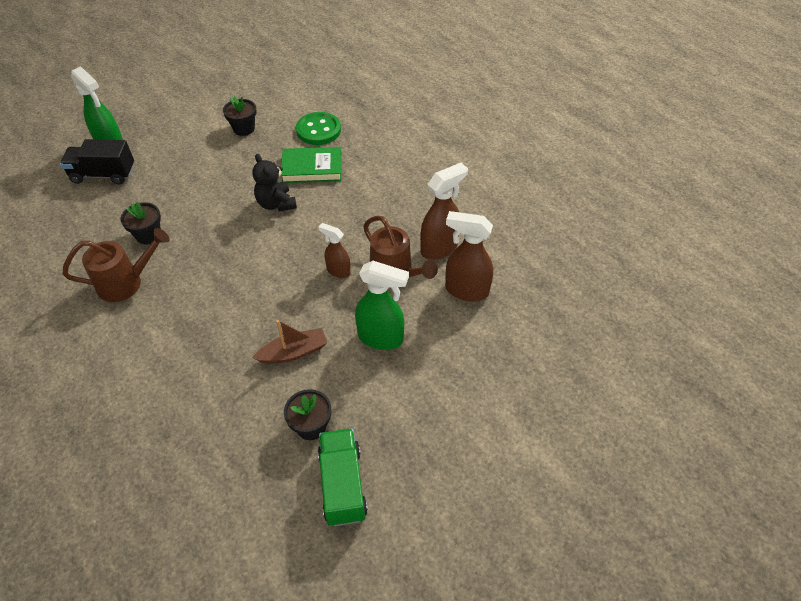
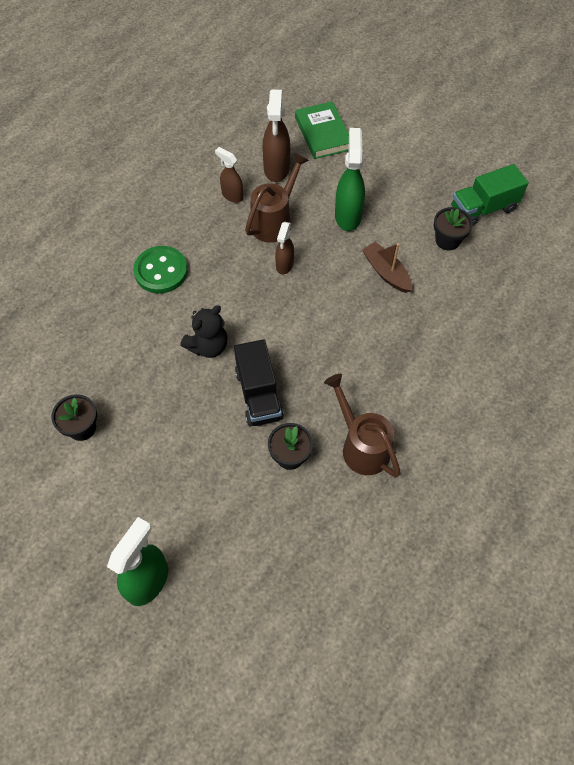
camera: 105 degrees left, 10 degrees up
(103, 174) = (204, 562): black truck -> black truck (258, 394)
(312, 168) = (142, 329): green book -> green book (323, 133)
(318, 130) = (72, 343): green button -> green button (161, 271)
(439, 248) = (232, 195): brown spray bottle -> brown spray bottle, size x0.61

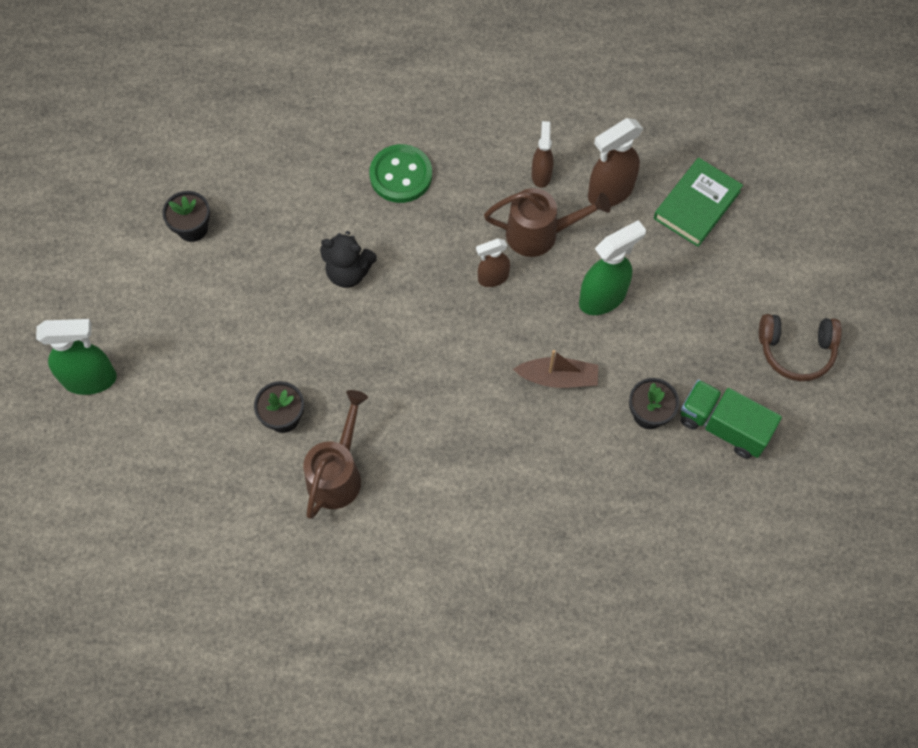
camera: 55 degrees right, 5 degrees up
(258, 394) = (328, 349): black truck -> none
(386, 272) = (558, 378): brown boat -> brown boat turned 75 degrees clockwise
(458, 146) = (796, 350): none -> brown headphones

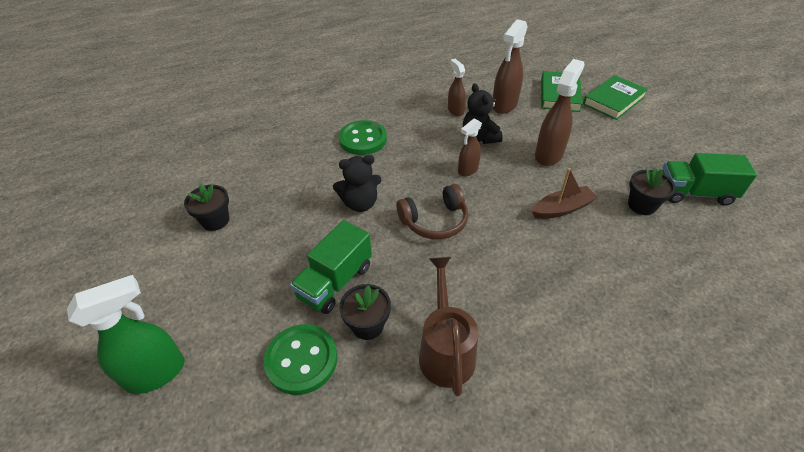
camera: 25 degrees left, 20 degrees down
(212, 423) = (301, 360): none -> green button
(277, 358) = (335, 281): none -> green truck
(540, 234) = (479, 137): brown watering can -> black teddy bear
(603, 297) = (549, 155): green spray bottle -> brown spray bottle
(759, 247) = (613, 100): none -> green book
(796, 350) = (688, 138): brown headphones -> brown headphones (435, 221)

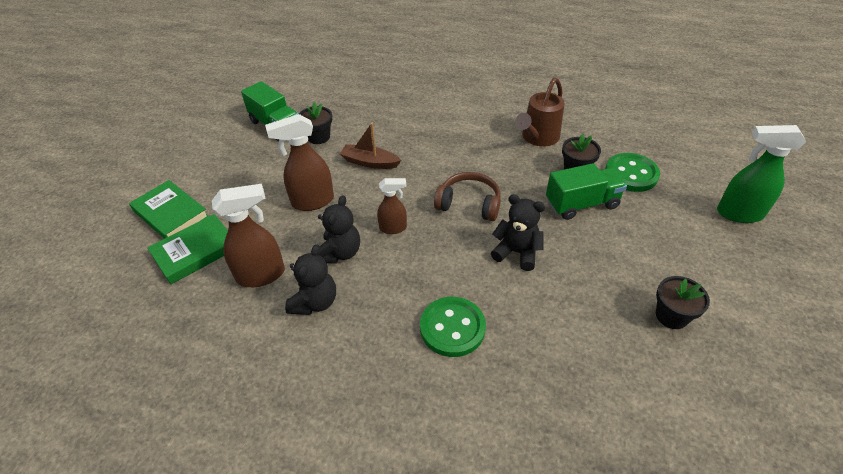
camera: 140 degrees left, 0 degrees up
(455, 110) = (315, 302): brown spray bottle -> black teddy bear
(613, 100) = (171, 214): green book -> green book turned 45 degrees clockwise

